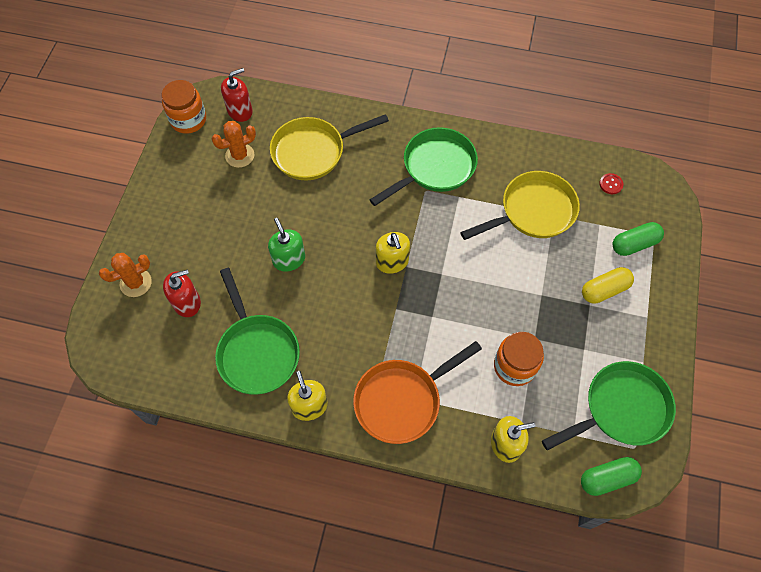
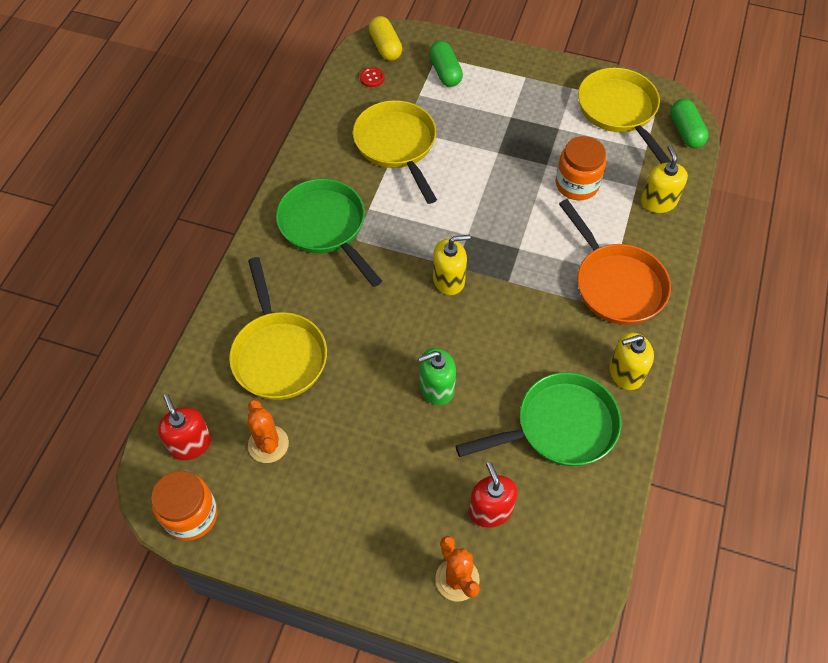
camera: 85 degrees left, 5 degrees down
(604, 290) = (495, 103): yellow capsule -> yellow capsule (385, 47)
(621, 409) = (619, 111): green pan -> yellow pan

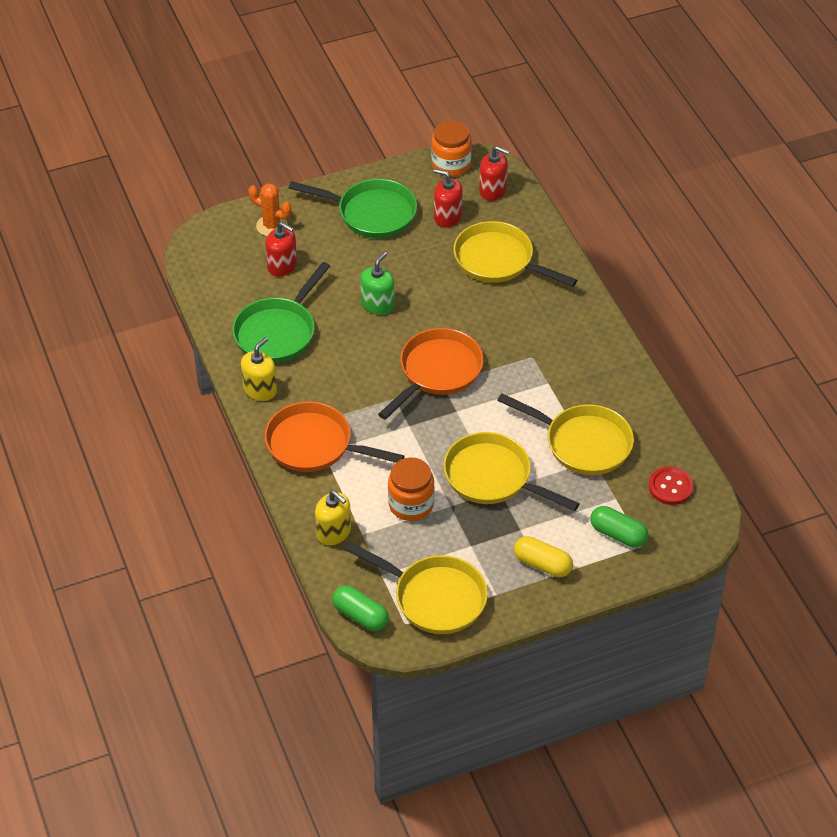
camera: 140 degrees right, 10 degrees down
(268, 444) = (447, 217): orange cactus -> red soap dispenser
(325, 227) = (563, 351): green pan -> green pan (371, 213)
(372, 78) = (670, 487): red button -> red button, size x1.64
(385, 47) = (695, 524): yellow capsule -> yellow capsule (542, 564)
(448, 280) = (437, 372): yellow soap dispenser -> orange pan
(492, 164) = (493, 477): none -> yellow pan

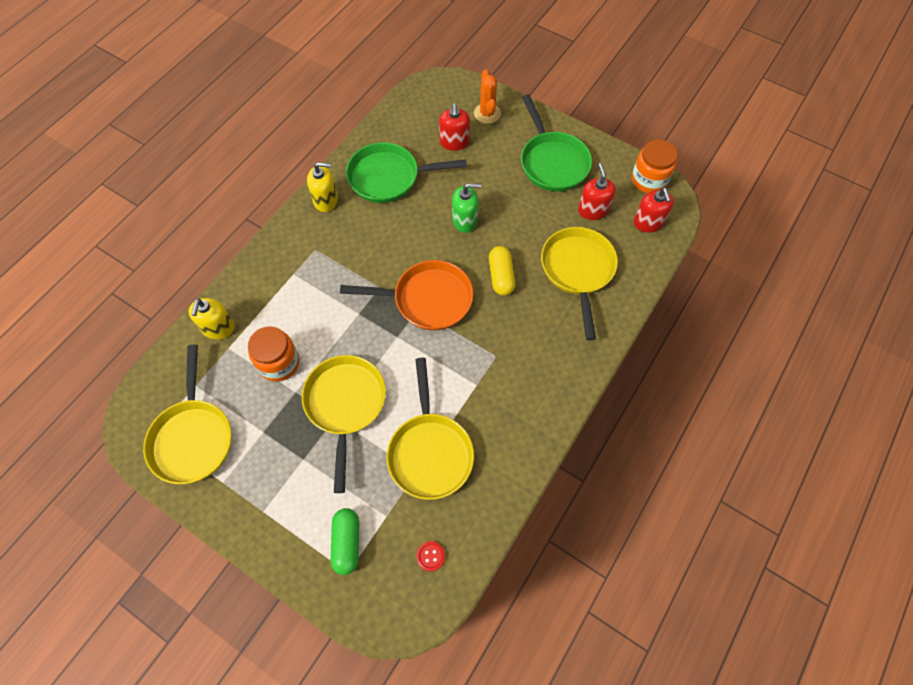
camera: 55 degrees right, 15 degrees up
(315, 445) = (296, 264): orange pan -> none
(360, 616) = (145, 395): green capsule -> none
(542, 564) = (276, 500): yellow capsule -> yellow capsule (501, 276)
(670, 487) = (430, 556): red button -> red button, size x0.61

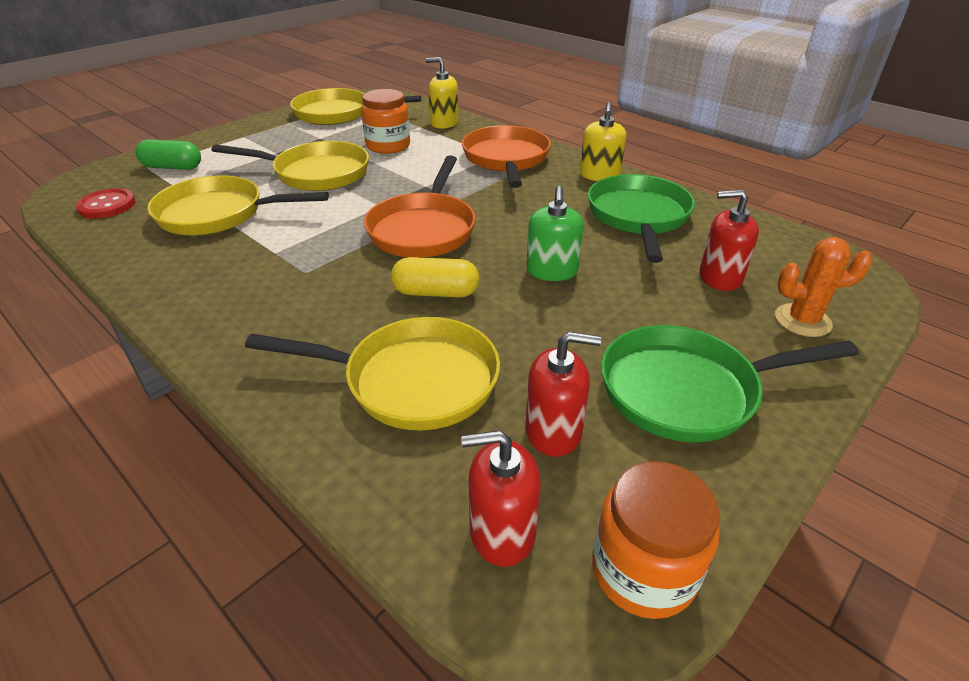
camera: 100 degrees right, 25 degrees down
(301, 264) = (506, 159): none -> orange pan
(430, 556) = (107, 205): red button -> red button, size x1.64

